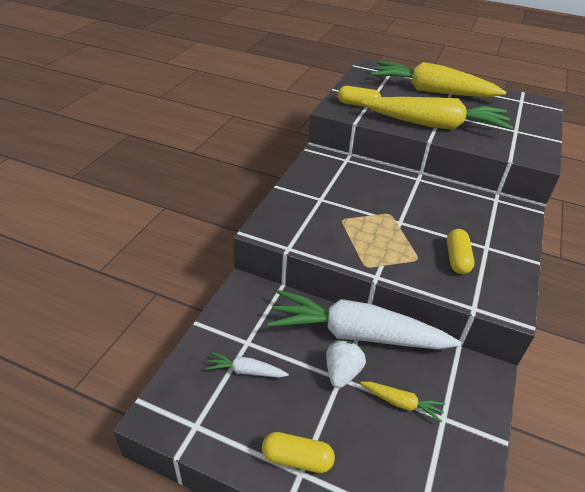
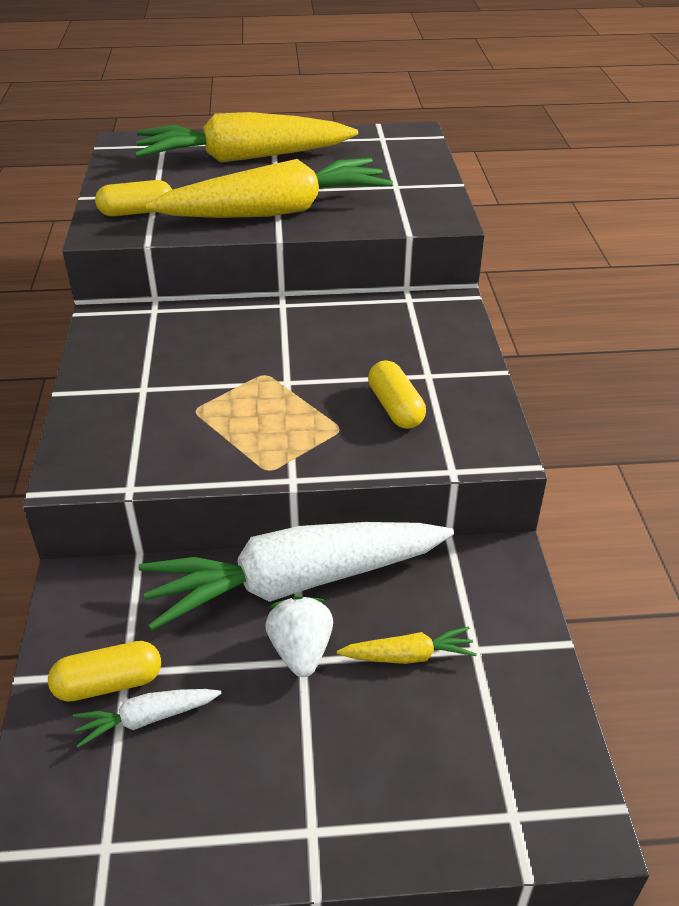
camera: 25 degrees left, 0 degrees up
(297, 458) = (296, 813): yellow capsule -> yellow capsule (109, 683)

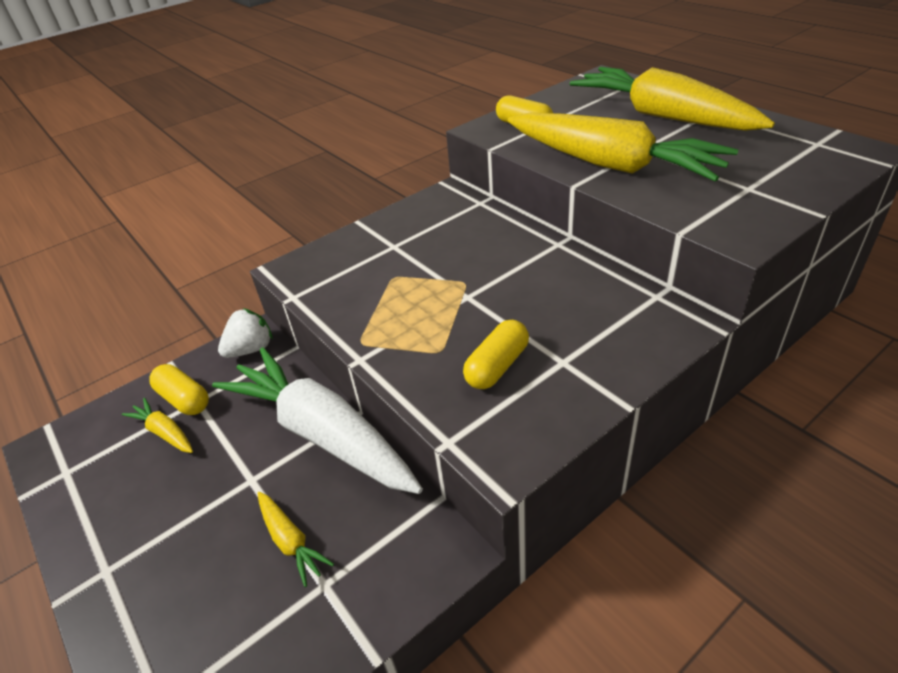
camera: 60 degrees right, 0 degrees up
(147, 719) = (164, 432): white carrot -> yellow carrot
(301, 651) = (259, 474): white strawberry -> white strawberry (251, 349)

